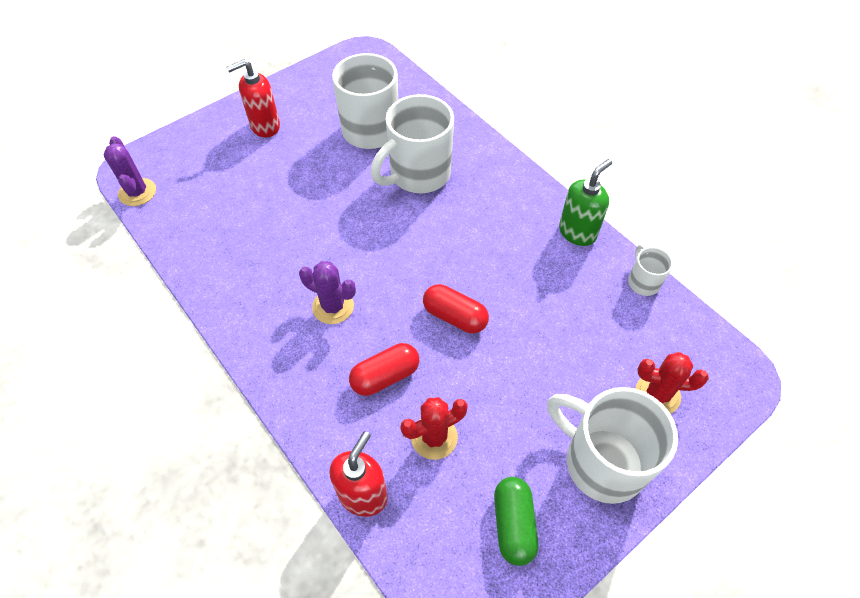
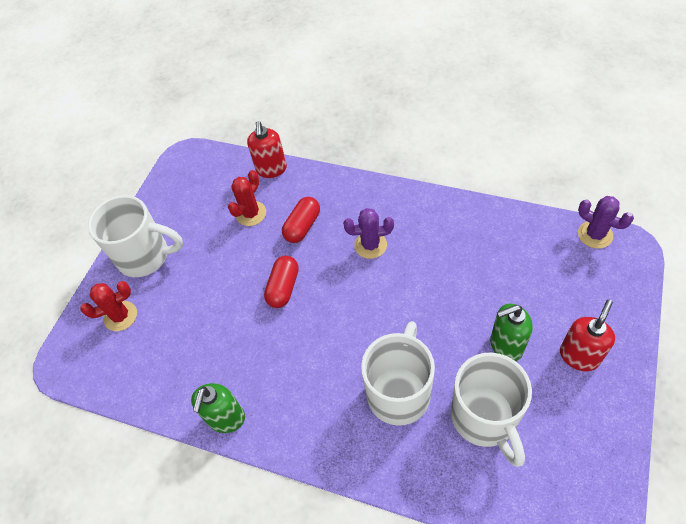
camera: 155 degrees right, 0 degrees up
(306, 159) = (506, 345): none -> green soap dispenser
(455, 316) = (283, 287): red capsule -> red capsule turned 75 degrees counterclockwise
(513, 524) = (184, 201): green capsule -> none
(643, 282) = (154, 401): white mug -> none

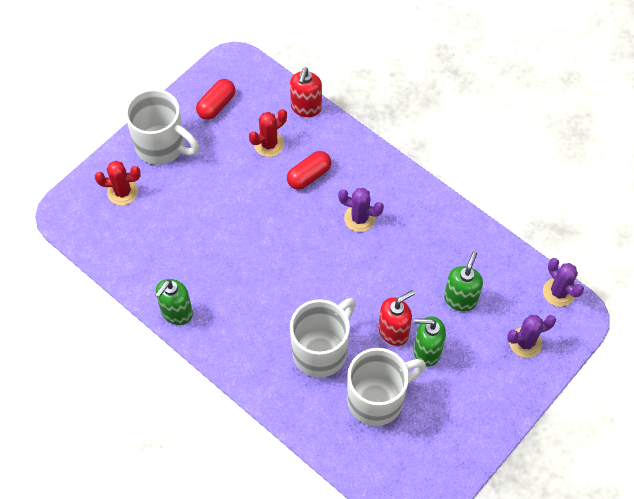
camera: 15 degrees right, 5 degrees up
(283, 287) = (268, 225): red capsule -> red capsule (216, 105)
(485, 418) = (377, 399): white mug -> white mug turned 120 degrees counterclockwise
(508, 279) = (460, 299): none -> green soap dispenser
(579, 356) = (481, 384): red soap dispenser -> red soap dispenser (393, 331)
(595, 295) = (525, 342): none -> purple cactus

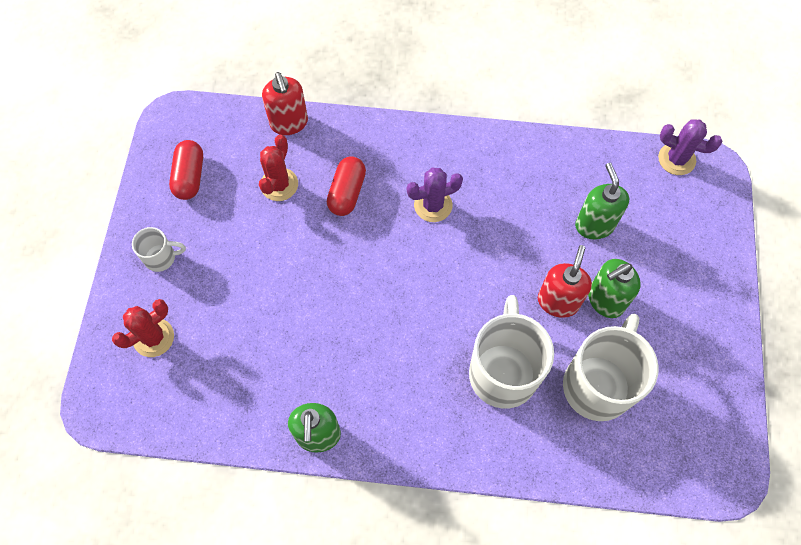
camera: 35 degrees left, 5 degrees up
(162, 146) = (161, 258): white mug -> white mug, size x0.48
(525, 342) = (687, 229): purple cactus -> none

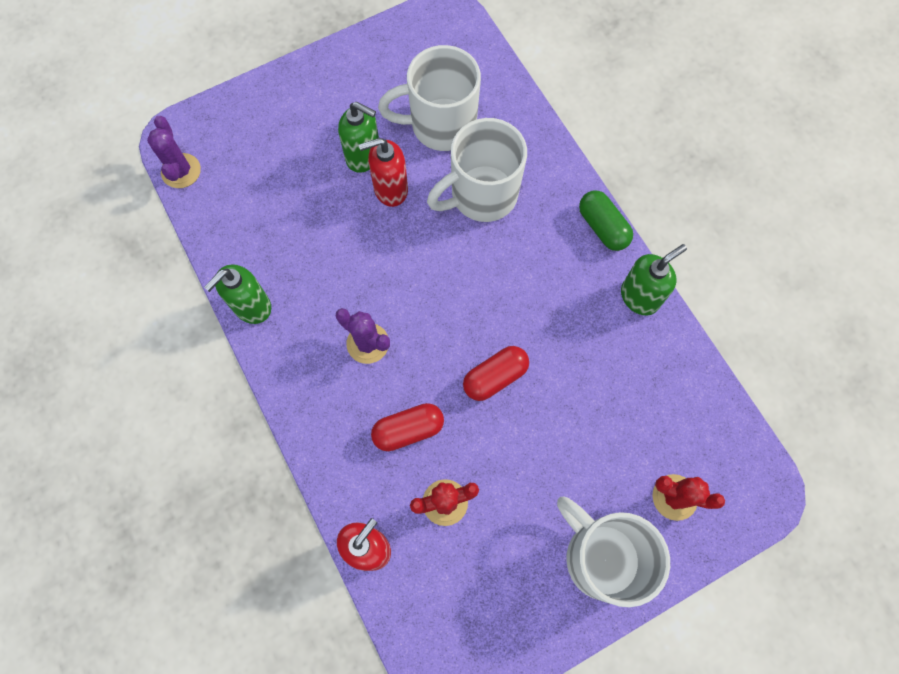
camera: 125 degrees left, 5 degrees up
(161, 258) = (600, 556): white mug -> white mug, size x2.09
(190, 176) = (500, 603): red capsule -> red capsule (495, 377)
(402, 453) = (602, 227): none -> green capsule
(594, 225) = (296, 200): green soap dispenser -> green soap dispenser (251, 306)

